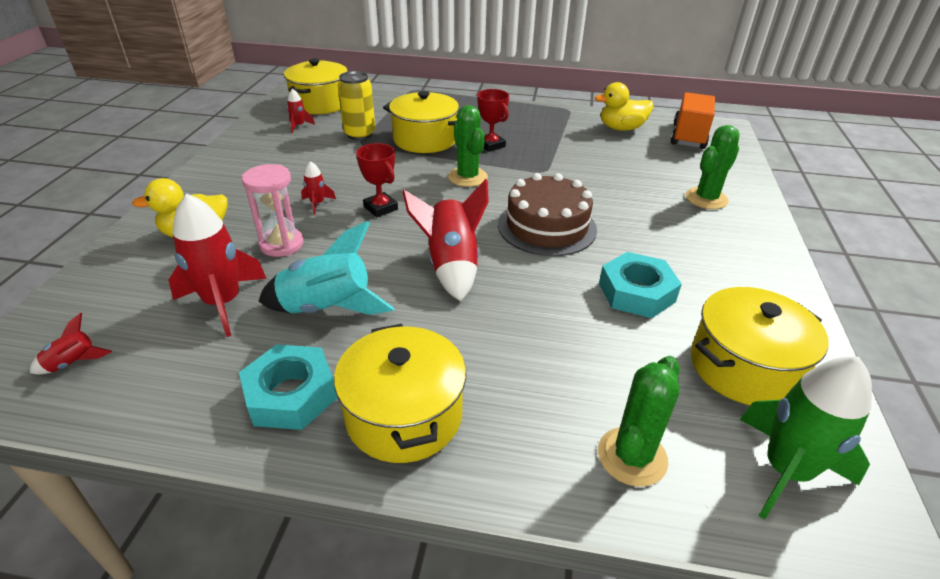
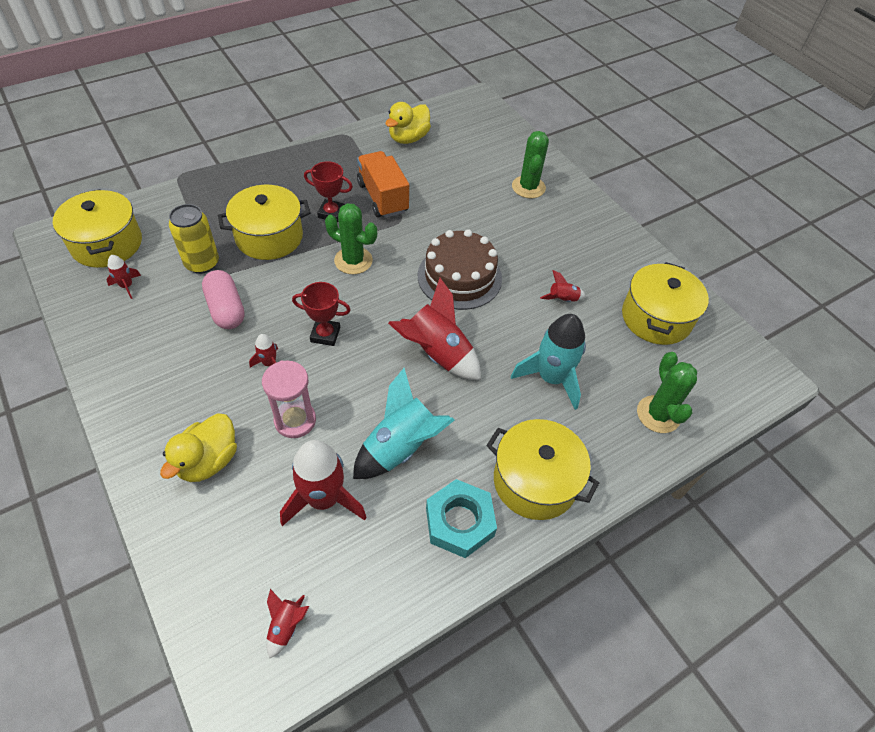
camera: 45 degrees left, 15 degrees up
(337, 163) = (226, 309): none -> pink capsule
(539, 344) = (551, 378): none -> turquoise rocket
(636, 292) = (562, 299): turquoise nut -> red rocket
(688, 136) = (462, 123): orange truck -> orange truck (382, 198)
(786, 470) = (719, 370): green rocket -> none

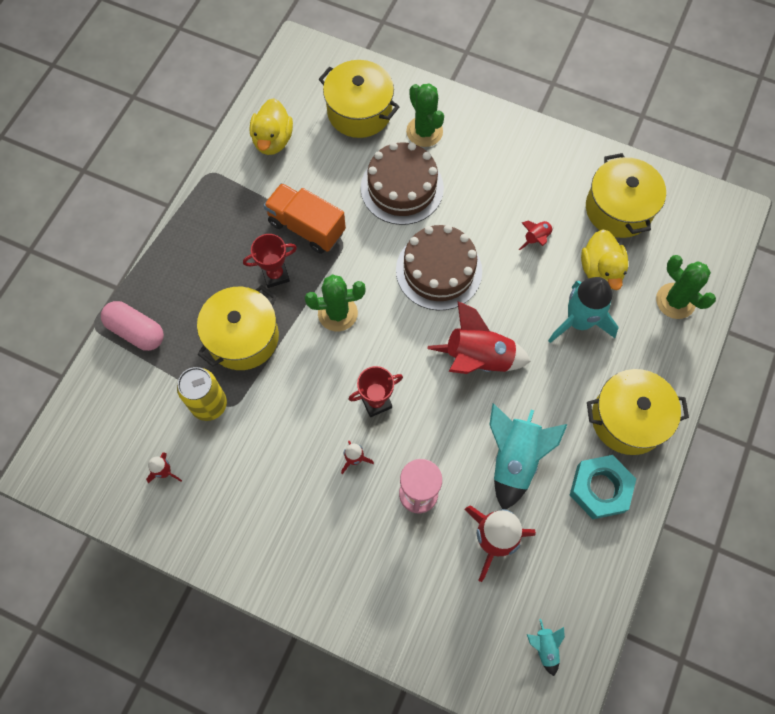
camera: 30 degrees left, 15 degrees up
(107, 244) = (102, 443): yellow pot -> yellow pot (359, 111)
(208, 461) = (383, 573): yellow duck -> yellow duck (600, 271)
(226, 309) = (273, 435): pink capsule -> pink capsule (136, 331)
(286, 626) = (544, 647): red rocket -> turquoise rocket
(478, 211) = (402, 188): none -> brown cake

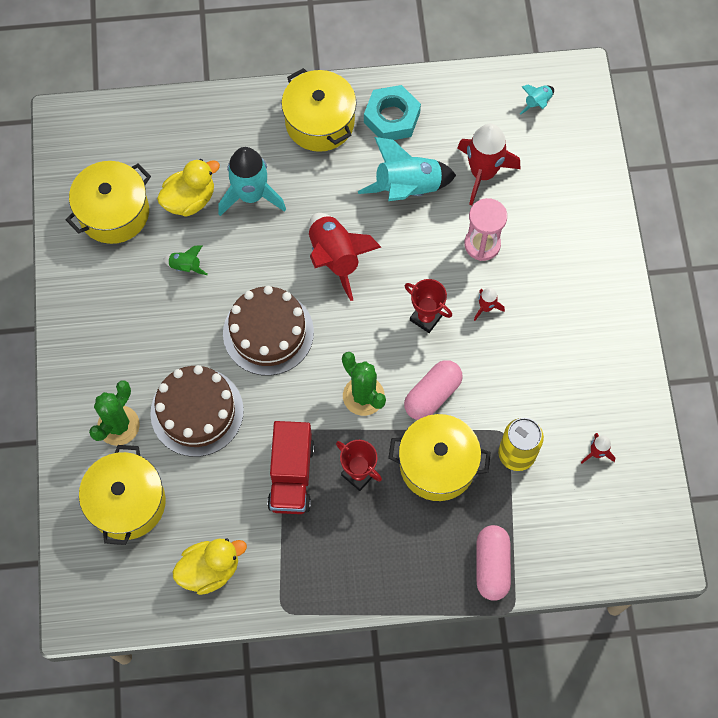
camera: 120 degrees left, 0 degrees up
(303, 367) = (432, 395): none -> pink capsule
(306, 227) = (291, 476): orange truck -> red truck
(536, 238) = (186, 266): red rocket -> green rocket
(675, 301) = (186, 130): green cactus -> none

